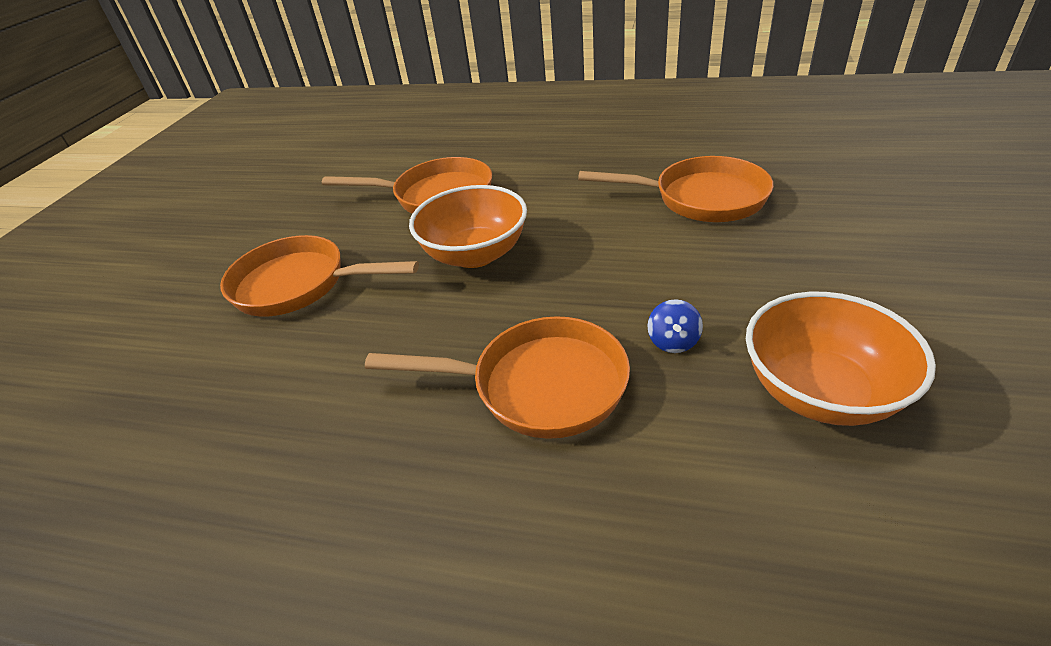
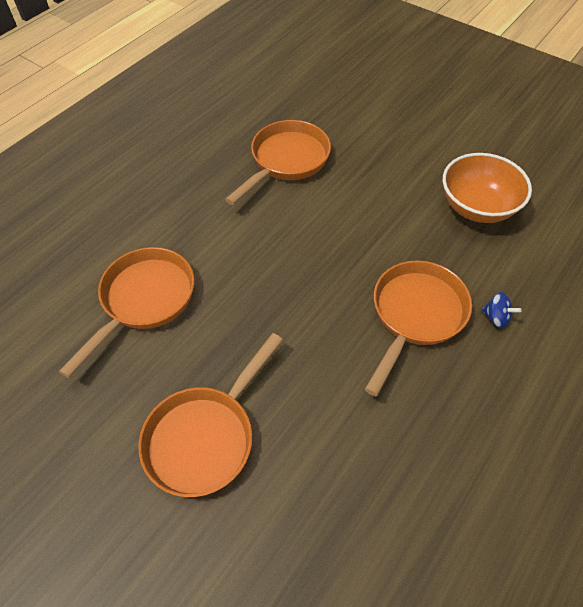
camera: 70 degrees left, 15 degrees up
(475, 254) = (255, 301): orange bowl -> none
(673, 341) = (413, 241): blue spinning top -> blue spinning top (496, 317)

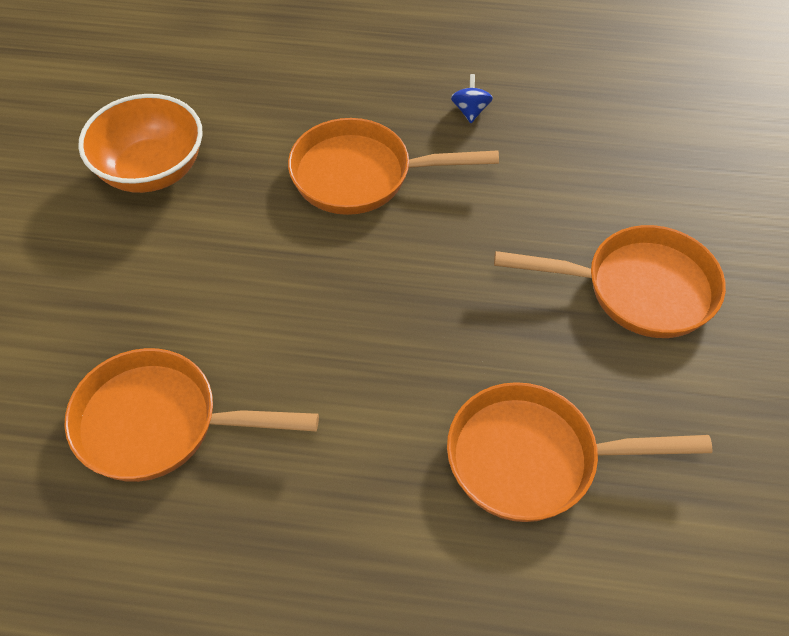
camera: 120 degrees left, 0 degrees up
(496, 317) = (320, 113): blue spinning top -> blue spinning top (470, 111)

